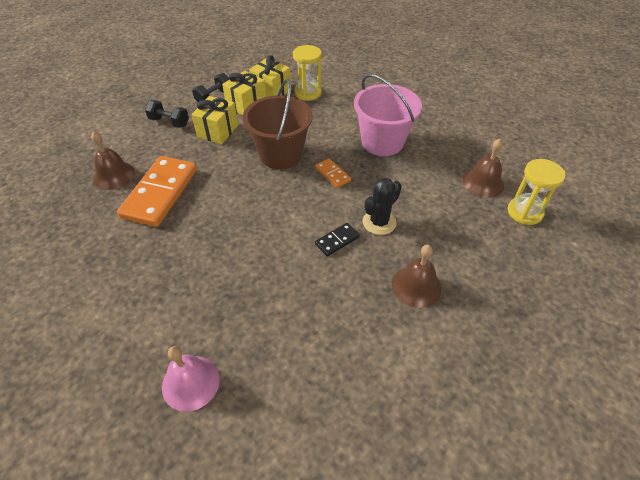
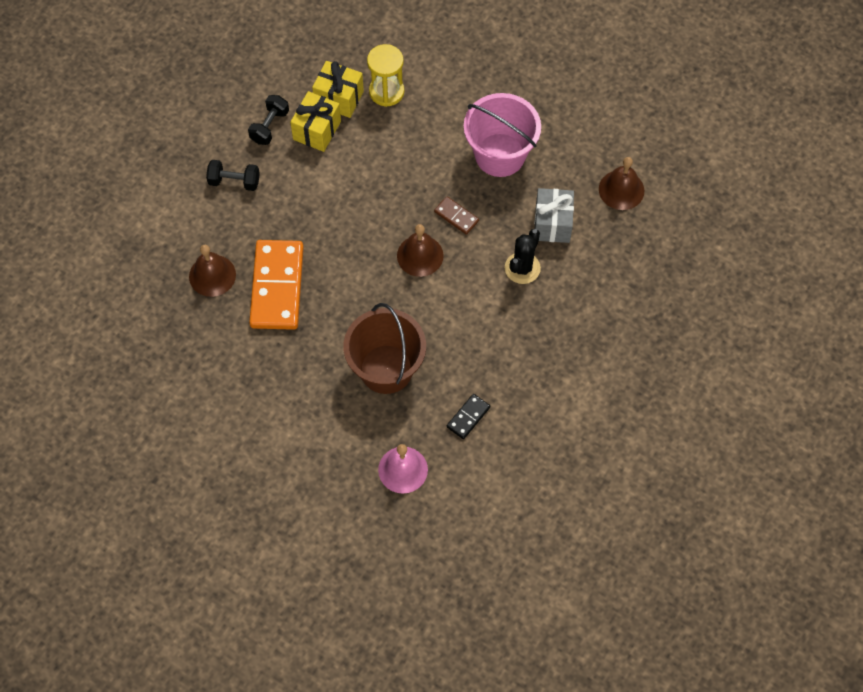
camera: 15 degrees left, 15 degrees up
(218, 131) = (300, 182): yellow gift -> none
(281, 154) = (389, 201): brown bucket -> brown bucket (386, 369)
(332, 174) = (456, 216): orange domino -> brown domino
(337, 241) = (486, 300): black domino -> black domino (468, 417)
(415, 195) = (552, 224): none -> grey gift
(416, 286) = (573, 332): brown bell -> brown bell (420, 255)
(524, 212) = (668, 220): yellow hourglass -> none

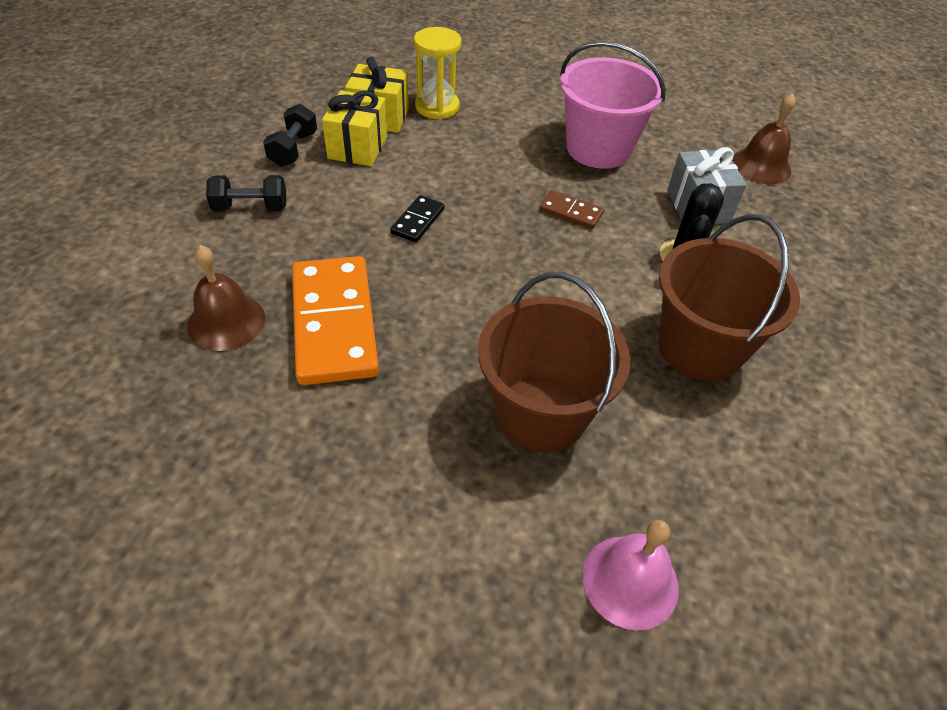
camera: 15 degrees left, 15 degrees down
(420, 255) = (538, 259): brown bell -> none
(468, 417) = (704, 467): black domino -> black domino (418, 221)
(500, 341) = (700, 348): none -> brown bucket

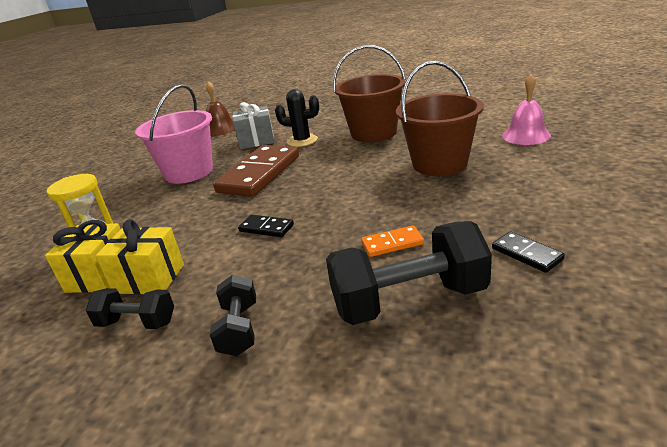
camera: 85 degrees left, 20 degrees down
(226, 321) = (409, 300): brown bell -> black dumbbell
(251, 442) = (526, 254): none -> black domino
(334, 323) = (392, 244): orange domino -> orange domino, size x0.45
(571, 212) = (259, 174): brown domino -> brown domino, size x2.21

